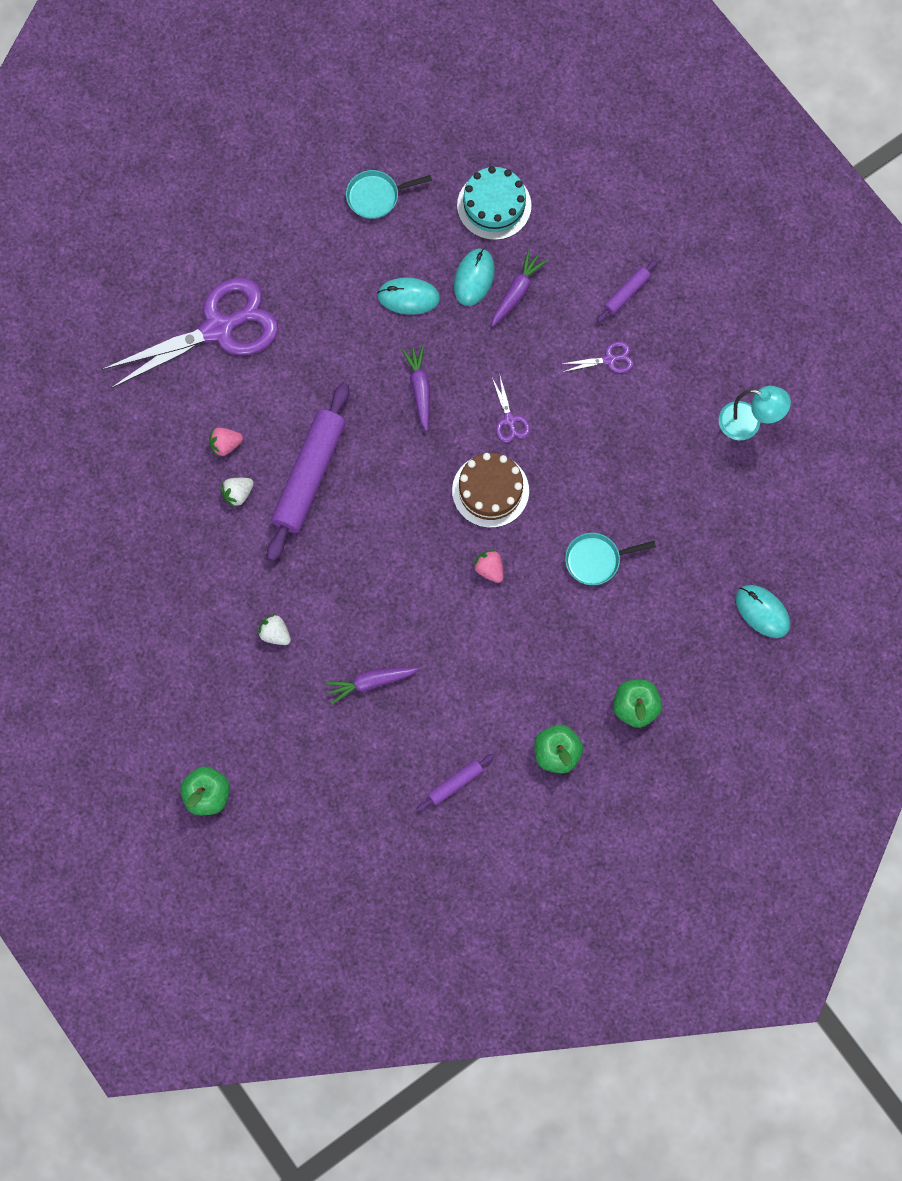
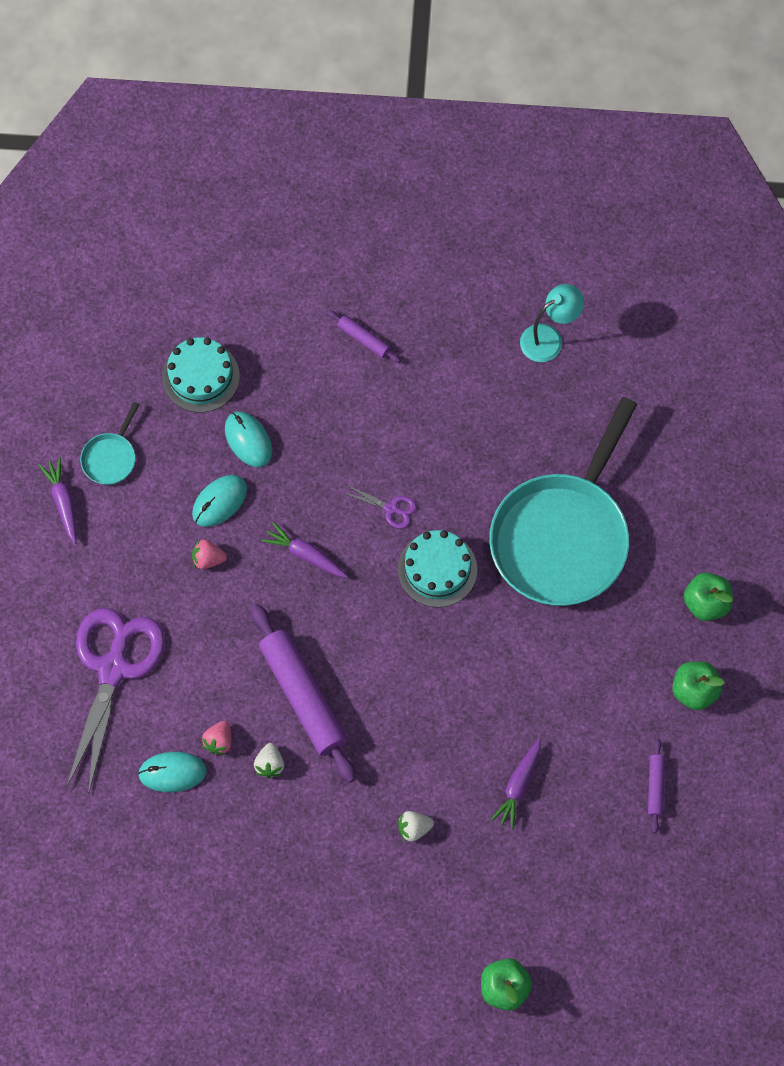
camera: 50 degrees left, 5 degrees down
(489, 569) = (501, 622): pink strawberry -> pink strawberry (208, 559)
(490, 490) = (437, 569): brown cake -> turquoise cake
(516, 292) = (289, 418): purple carrot -> purple carrot (63, 502)
(596, 560) = (562, 537): turquoise pan -> turquoise pan, size x2.50
(609, 359) = (407, 395): purple scissors -> none
(626, 293) = (363, 339): purple rolling pin -> purple rolling pin turned 45 degrees counterclockwise
(762, 612) = (708, 450): turquoise mouse -> turquoise mouse (172, 772)

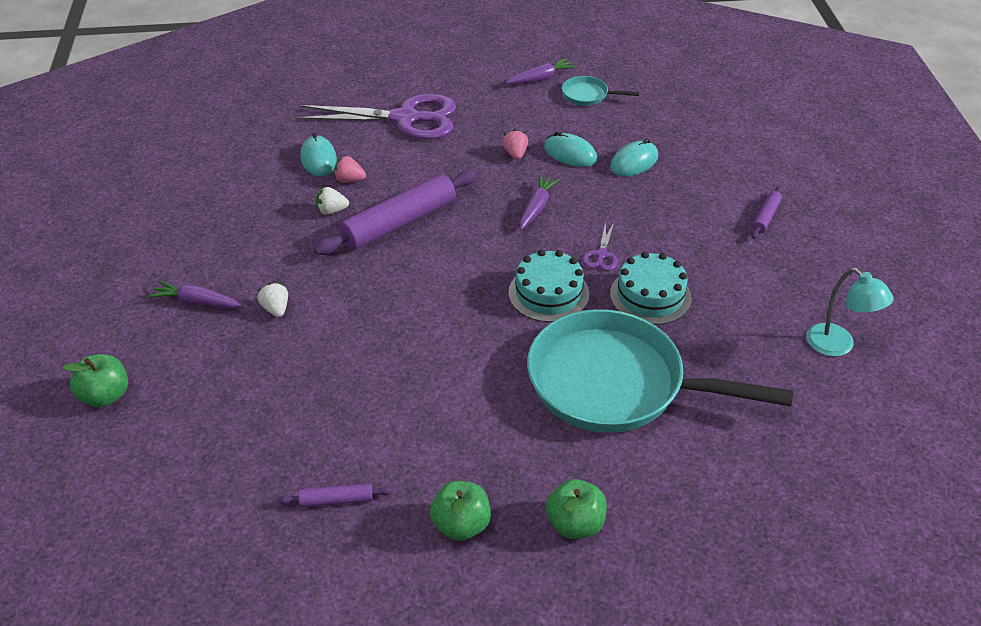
camera: 80 degrees right, 25 degrees down
(200, 376) = (681, 130): turquoise cake -> turquoise cake (650, 296)
(518, 786) = (326, 380): purple carrot -> purple carrot (197, 302)

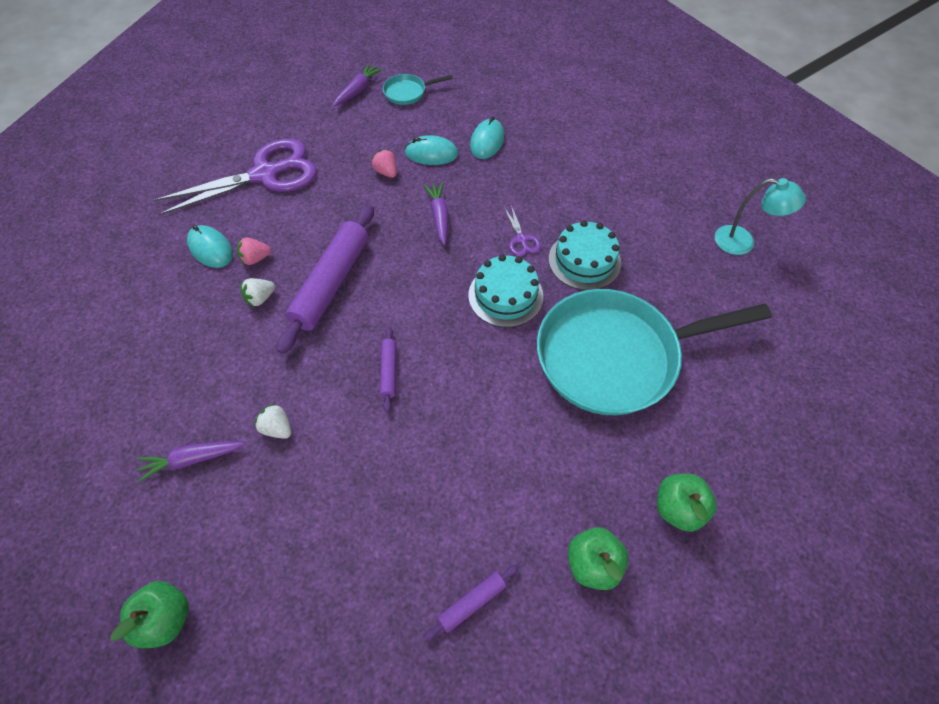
camera: 30 degrees left, 15 degrees up
(766, 217) = (617, 151): purple rolling pin -> purple rolling pin (389, 371)

